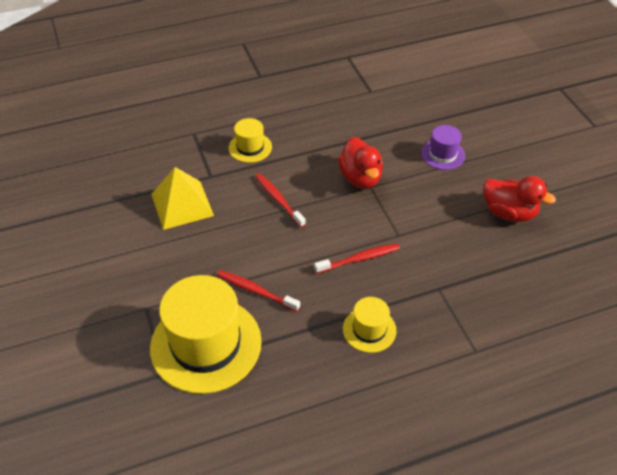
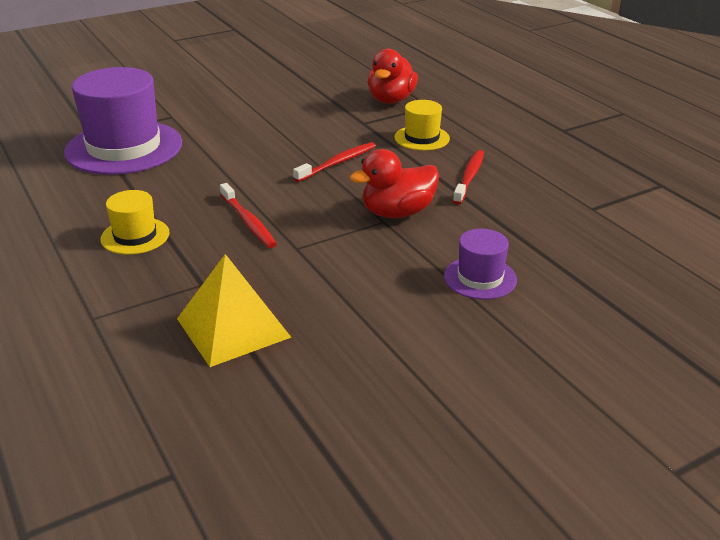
camera: 80 degrees right, 15 degrees down
(182, 204) = (314, 114): yellow pyramid -> yellow pyramid (233, 327)
(206, 344) = (124, 147): yellow hat -> purple hat
(256, 291) = (193, 164): red toothbrush -> red toothbrush (469, 177)
(509, 213) = (368, 347): red duck -> red duck (391, 100)

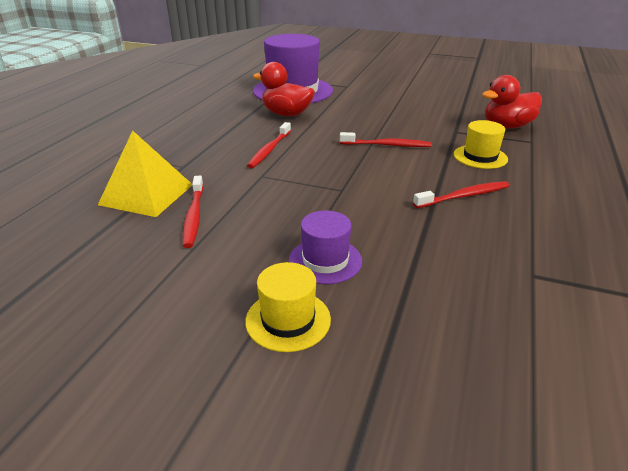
camera: 50 degrees right, 0 degrees up
(135, 236) = (208, 130): yellow hat -> yellow hat (288, 320)
(321, 314) = (194, 216): none -> red toothbrush
(397, 213) = (361, 190): red duck -> red duck (286, 114)

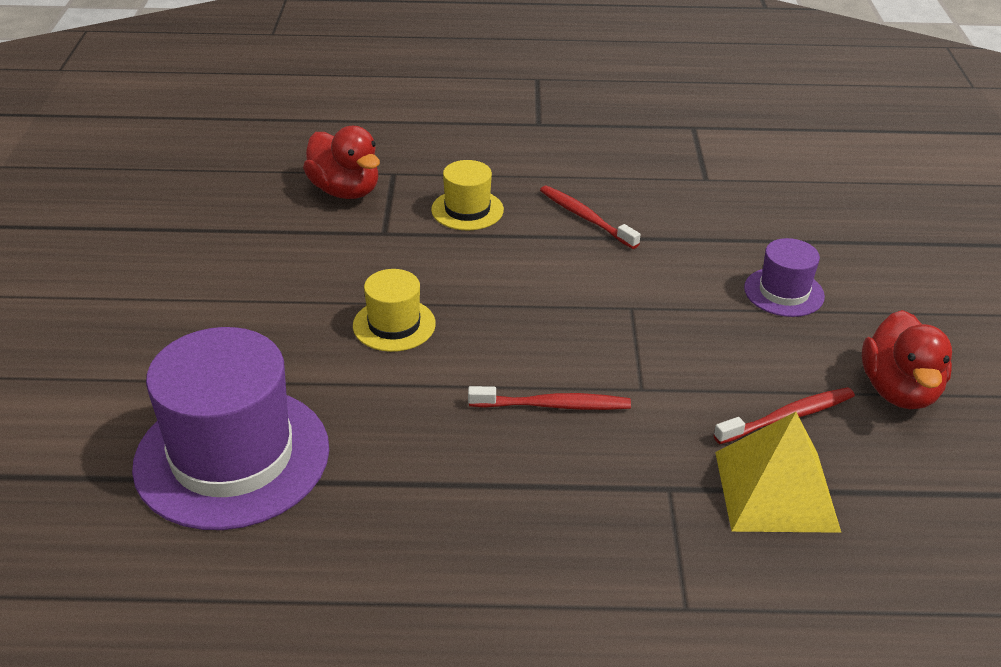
camera: 110 degrees left, 5 degrees up
(286, 114) = (382, 428): red duck -> red duck (899, 390)
(288, 320) = (881, 296): yellow hat -> yellow hat (394, 325)
(386, 145) = (469, 289): red toothbrush -> none

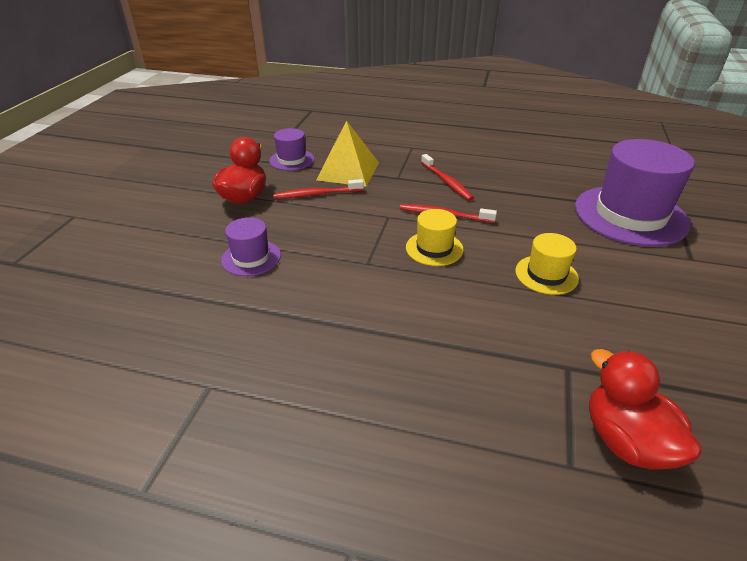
camera: 165 degrees left, 0 degrees up
(467, 210) = (481, 383): yellow hat -> yellow hat (434, 248)
(586, 218) = (363, 352): red toothbrush -> red toothbrush (446, 182)
(912, 506) = (292, 160): none -> purple hat

